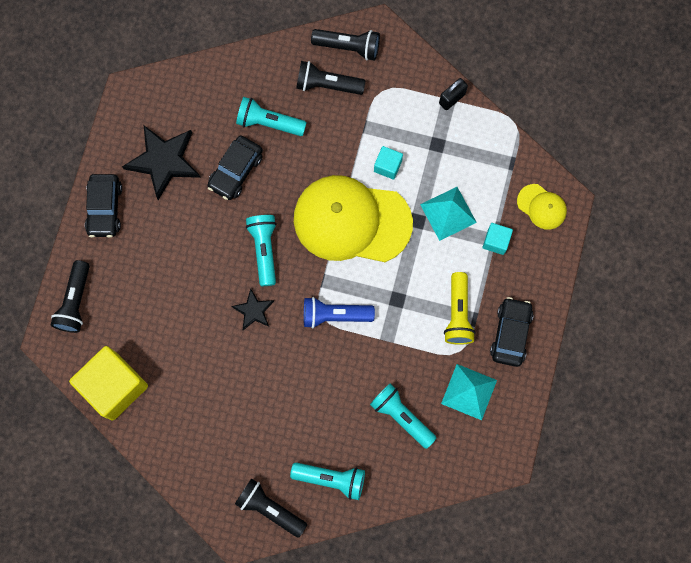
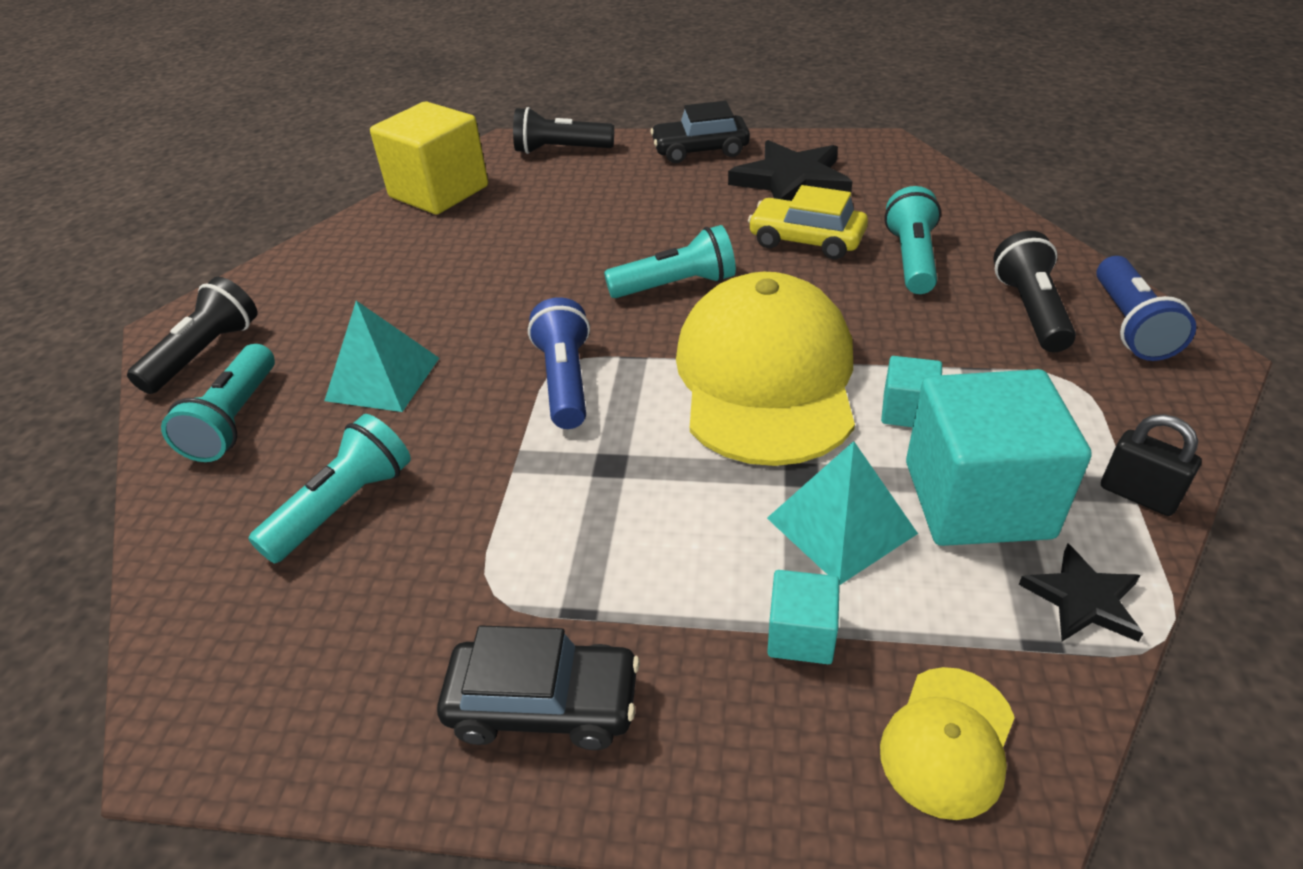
camera: 85 degrees right, 35 degrees down
(236, 171) = (806, 240): black car -> yellow car
(253, 310) = (564, 289): black star -> black star (1083, 599)
(348, 47) = (1129, 325): black flashlight -> blue flashlight
(443, 158) = (977, 499): none -> turquoise cube
(458, 313) = (589, 577): yellow flashlight -> none
(469, 392) = (387, 626): turquoise pyramid -> turquoise pyramid (383, 379)

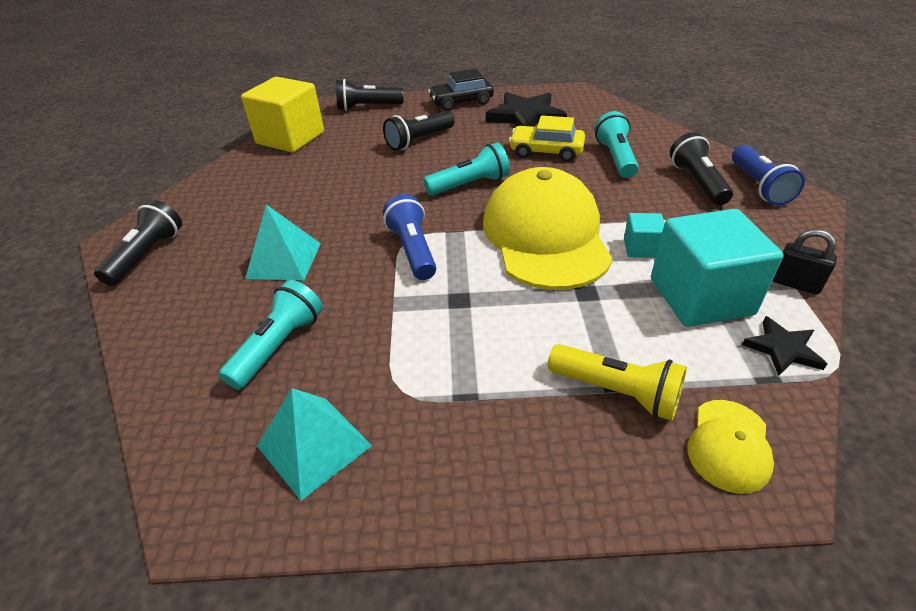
camera: 10 degrees left, 0 degrees up
(235, 419) = (182, 297): turquoise flashlight -> none
(544, 704) = (459, 458): black car -> none
(621, 208) = (419, 140): none -> black flashlight
(801, 635) = (616, 392): turquoise cube -> yellow flashlight
(841, 525) = (621, 321): turquoise pyramid -> turquoise pyramid (314, 446)

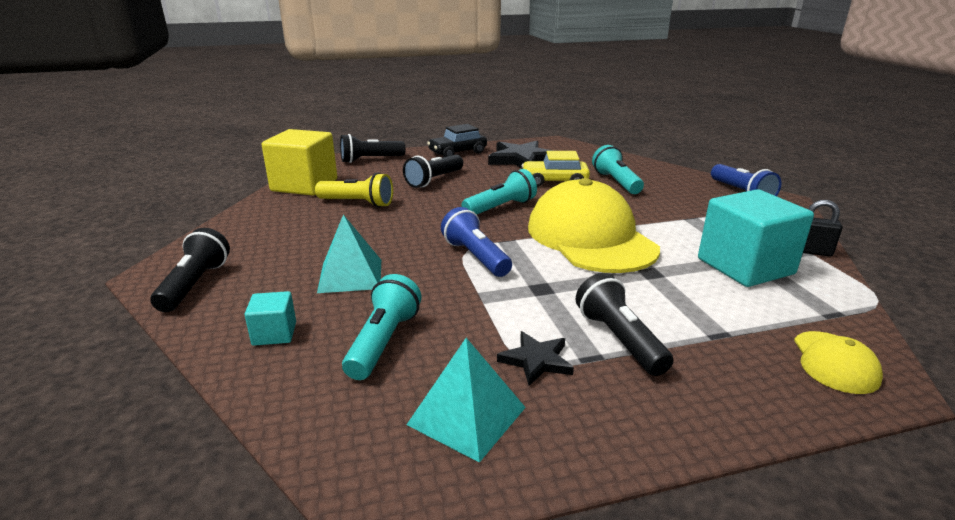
camera: 15 degrees left, 15 degrees down
(616, 392) = (721, 338): yellow flashlight -> yellow flashlight (357, 203)
(641, 248) = (676, 239): turquoise cube -> turquoise cube (274, 333)
(697, 182) = (692, 194): black flashlight -> black flashlight (619, 339)
(783, 349) = (830, 293): black star -> black star (536, 360)

